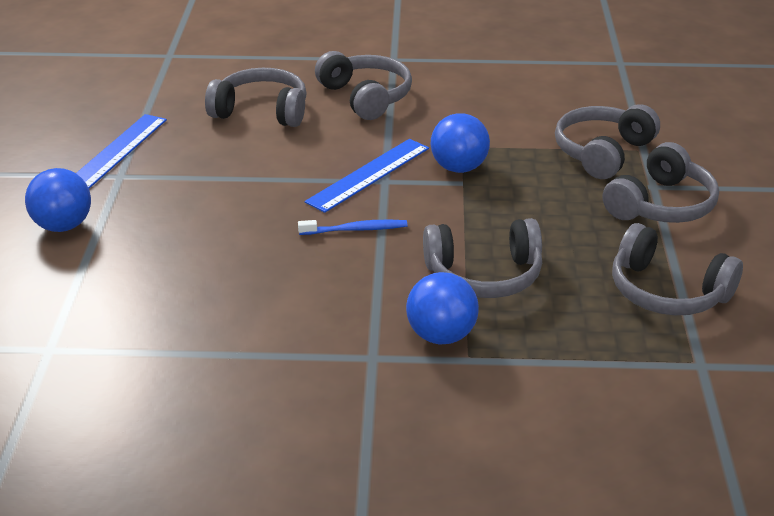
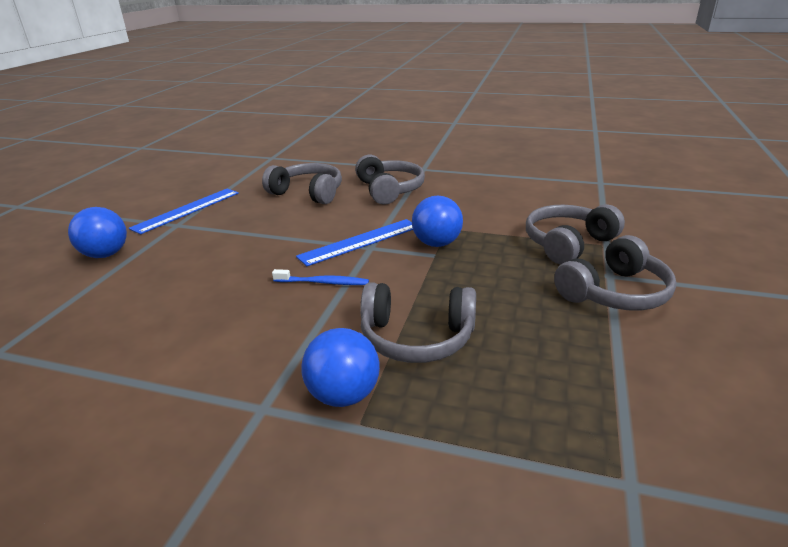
camera: 15 degrees right, 5 degrees down
(667, 291) = (604, 381): grey headphones -> none

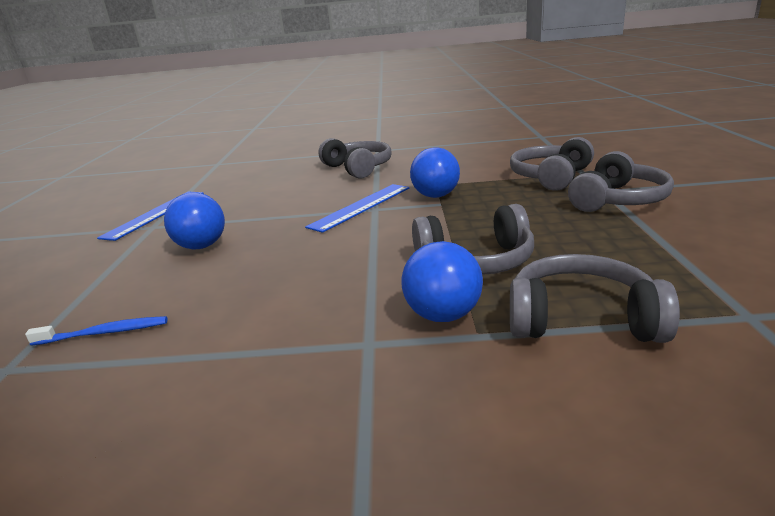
camera: 15 degrees left, 5 degrees down
(106, 254) = (85, 263): blue ball -> blue ball (201, 246)
(308, 193) = (278, 182): grey headphones -> grey headphones (581, 319)
(323, 282) = (349, 241): blue toothbrush -> blue toothbrush (104, 333)

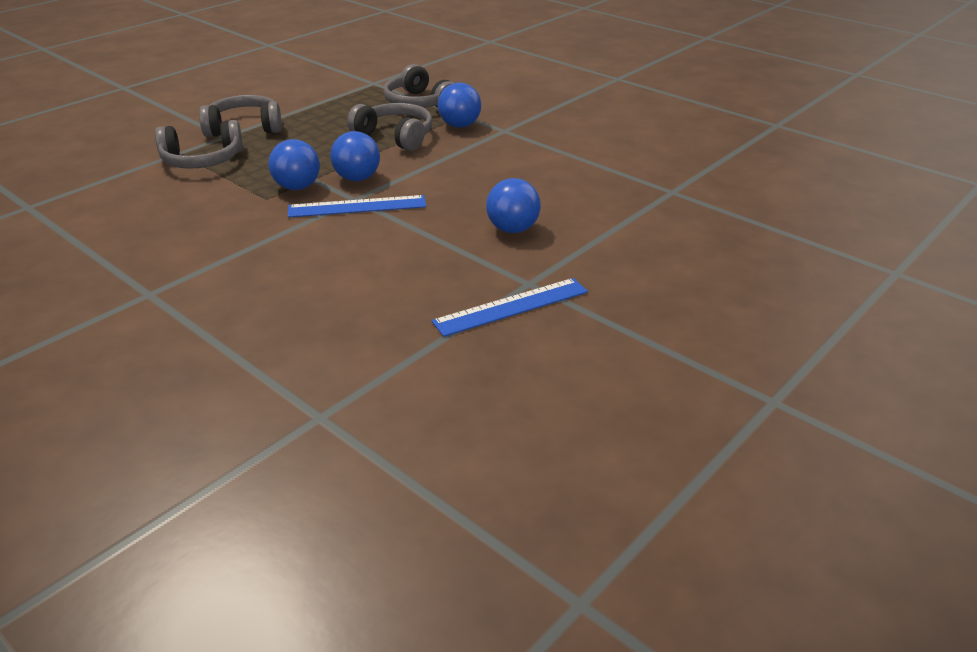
camera: 140 degrees left, 10 degrees up
(104, 333) = (616, 189): blue toothbrush -> none
(358, 168) = (246, 265): grey headphones -> none
(408, 218) = (357, 178): none -> blue ball

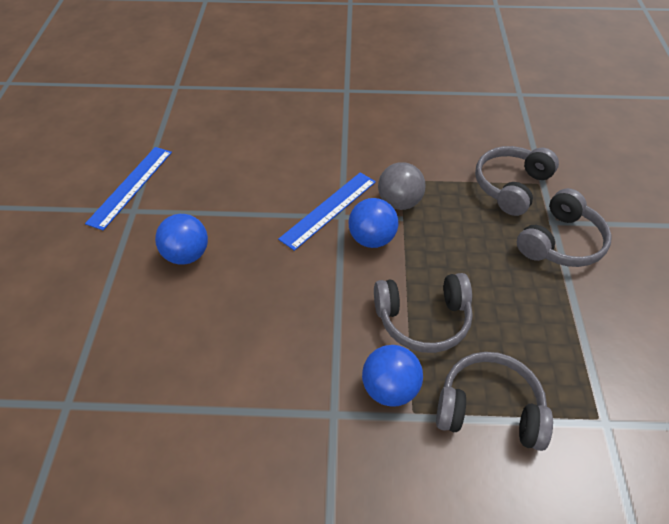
camera: 140 degrees right, 15 degrees up
(297, 187) = (399, 202): blue ball -> grey ball

